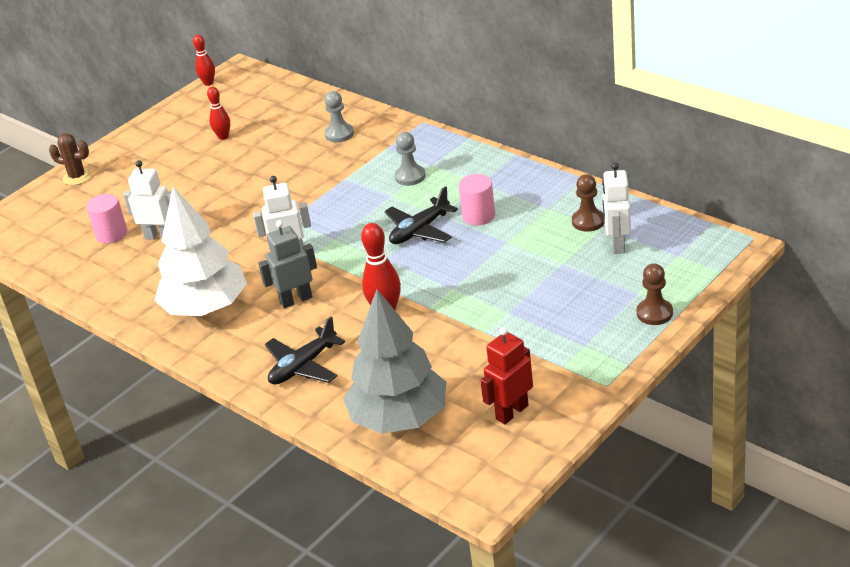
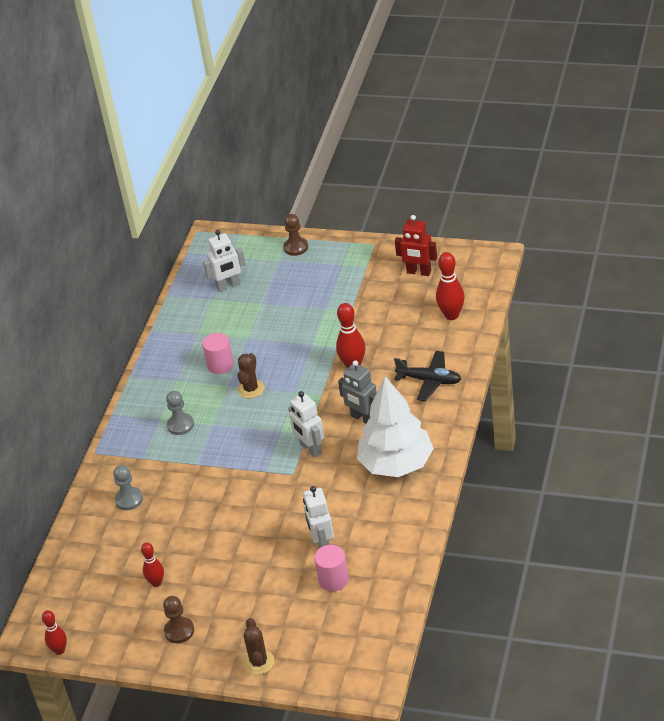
camera: 115 degrees left, 5 degrees up
(399, 418) = (451, 315): grey tree -> red bowling pin
(420, 230) = (251, 389): black plane -> brown cactus
(588, 221) = (206, 308): brown pawn -> brown pawn (179, 631)

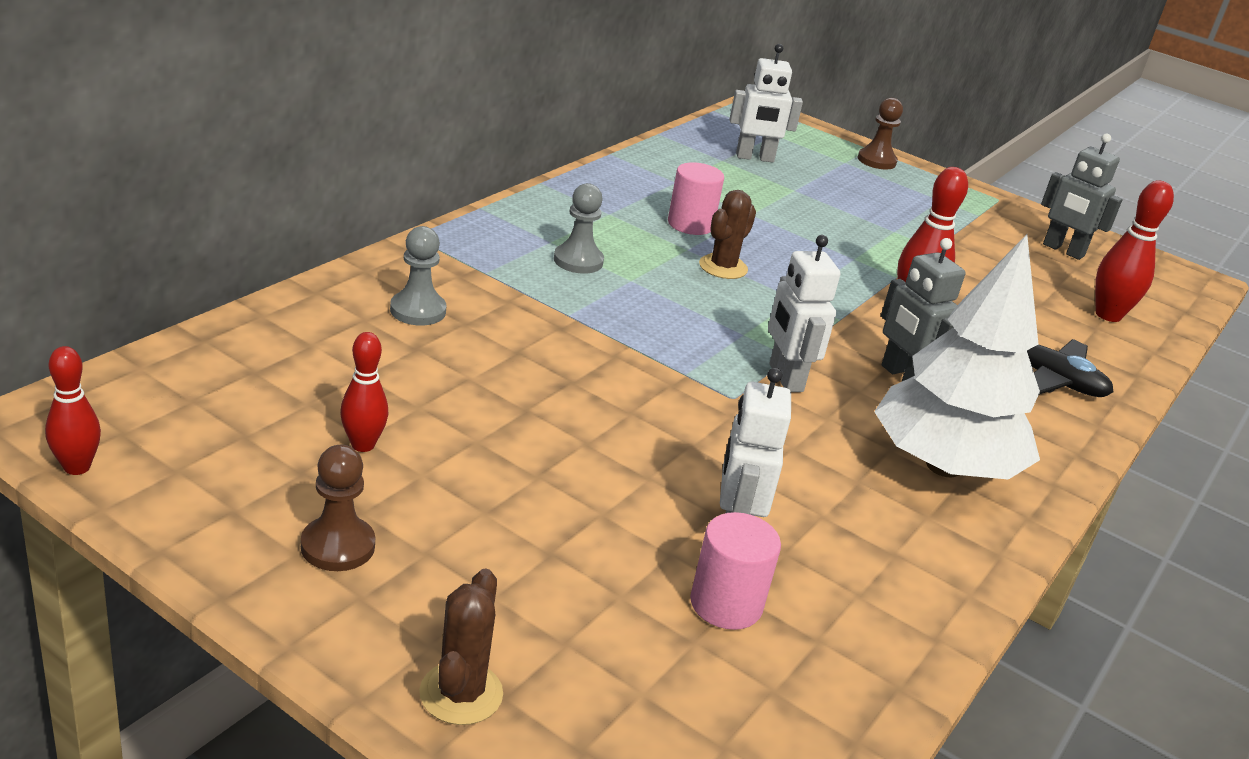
camera: 10 degrees right, 10 degrees down
(419, 272) = (1063, 250): red robot -> grey robot

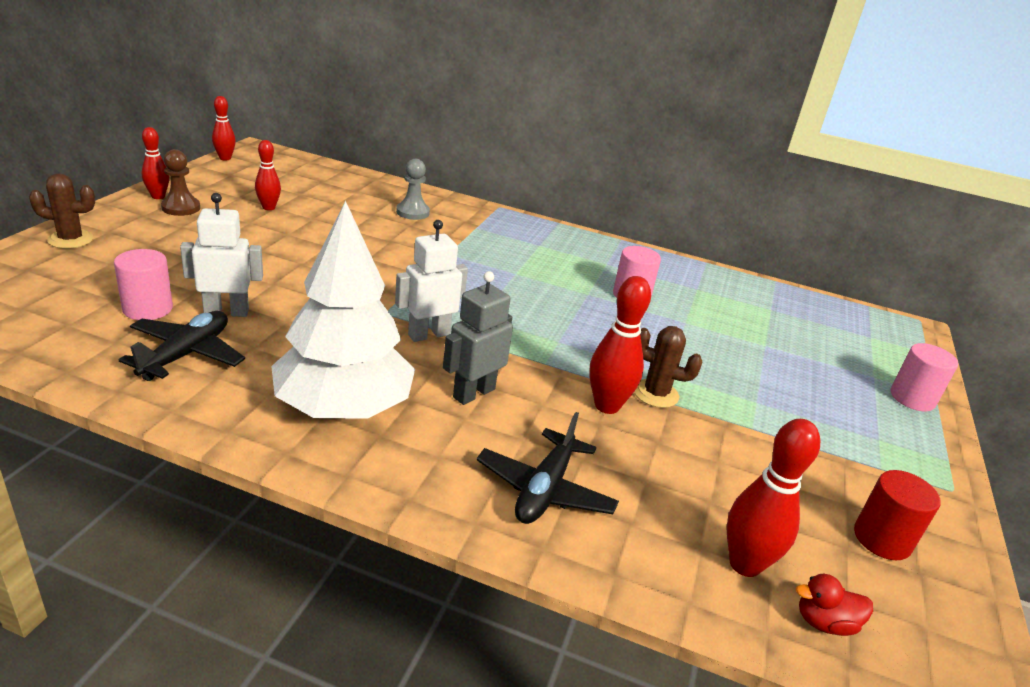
camera: 75 degrees right, 0 degrees up
(270, 572) = (158, 196): none -> red bowling pin
(578, 261) = (523, 255): grey pawn -> none
(723, 267) = (576, 309): brown cactus -> brown cactus (655, 394)
(755, 158) = (802, 326): white robot -> none
(847, 574) = (186, 354): none -> black plane
(876, 161) = (912, 398): brown pawn -> pink cylinder
(1063, 250) = (882, 539): grey robot -> red cylinder
(1155, 306) = (824, 622): none -> red duck

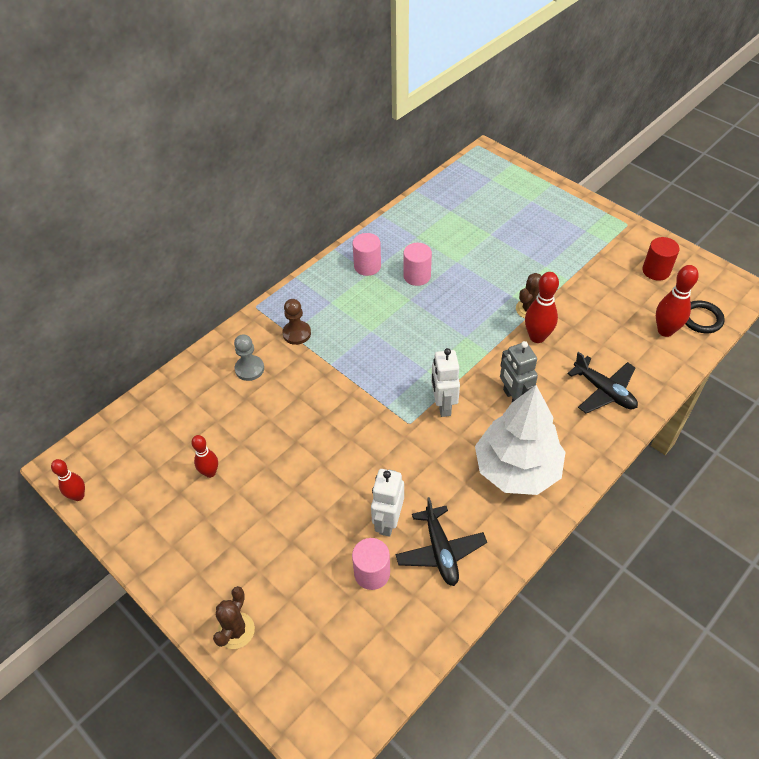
camera: 60 degrees left, 20 degrees up
(158, 196) = (159, 559): red bowling pin -> none
(181, 208) = (191, 541): brown pawn -> brown pawn (297, 333)
(186, 354) = (440, 551): black plane -> black plane turned 150 degrees counterclockwise
(824, 622) = (701, 319): red duck -> black ring
(912, 398) = (553, 196): pink cylinder -> pink cylinder (367, 266)

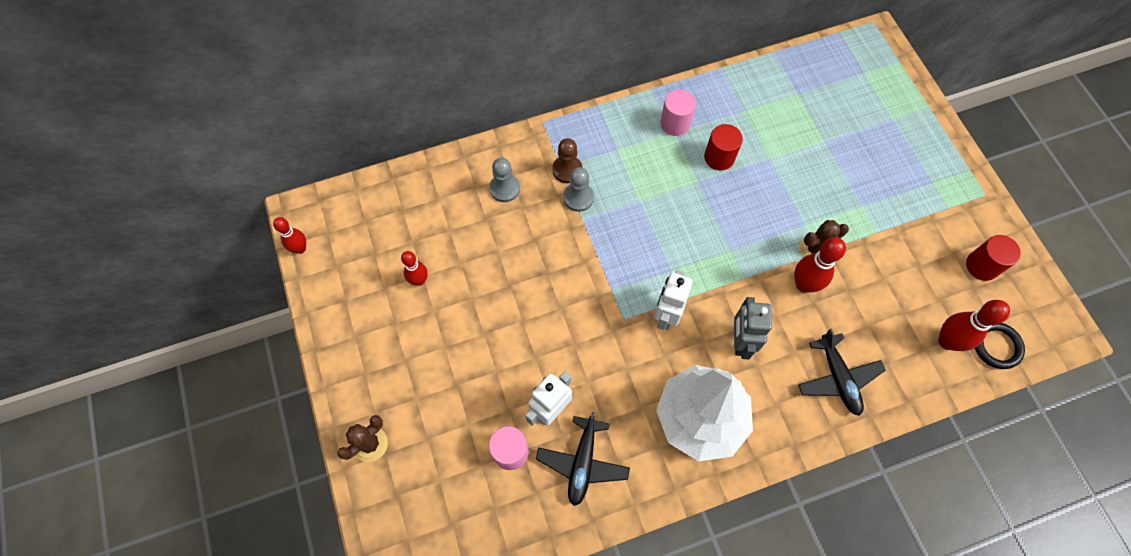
camera: 25 degrees right, 15 degrees up
(318, 350) = (578, 198): none -> grey pawn
(417, 276) = (719, 157): pink cylinder -> red cylinder

